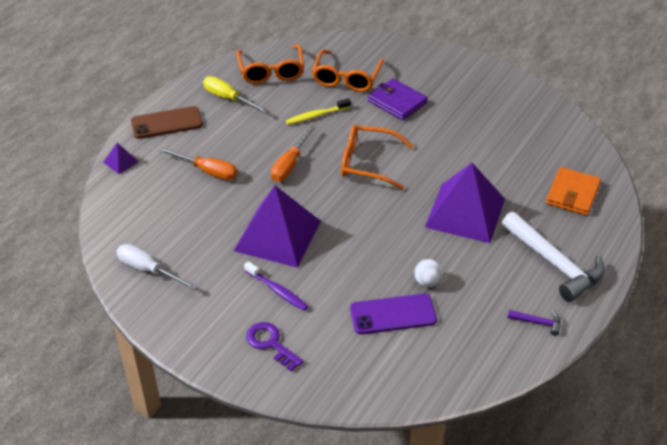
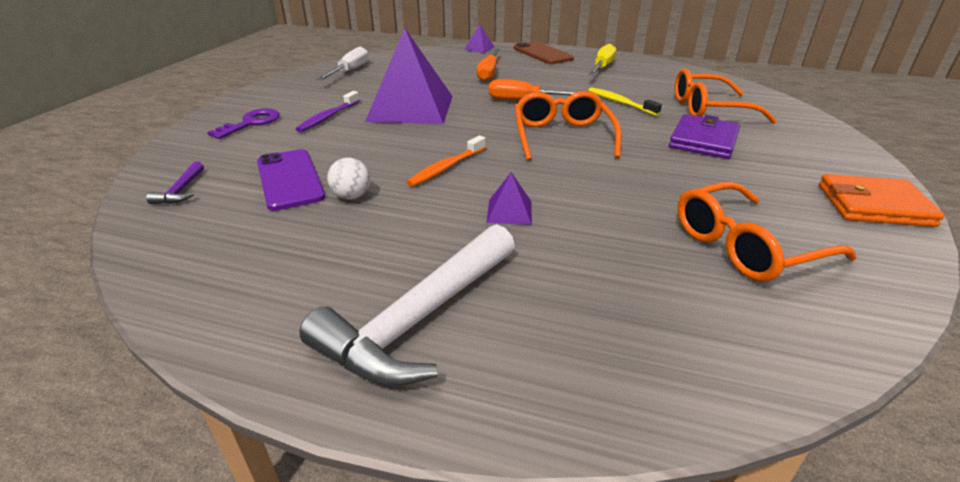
camera: 75 degrees right, 10 degrees down
(271, 71) = (667, 77): orange glasses -> orange glasses (745, 246)
(399, 231) = (446, 167): none -> orange toothbrush
(465, 212) = (509, 211): purple pyramid -> purple pyramid, size x0.41
(537, 322) = (261, 308): purple hammer -> purple hammer (181, 190)
(572, 194) = (640, 330): orange wallet -> orange wallet (873, 205)

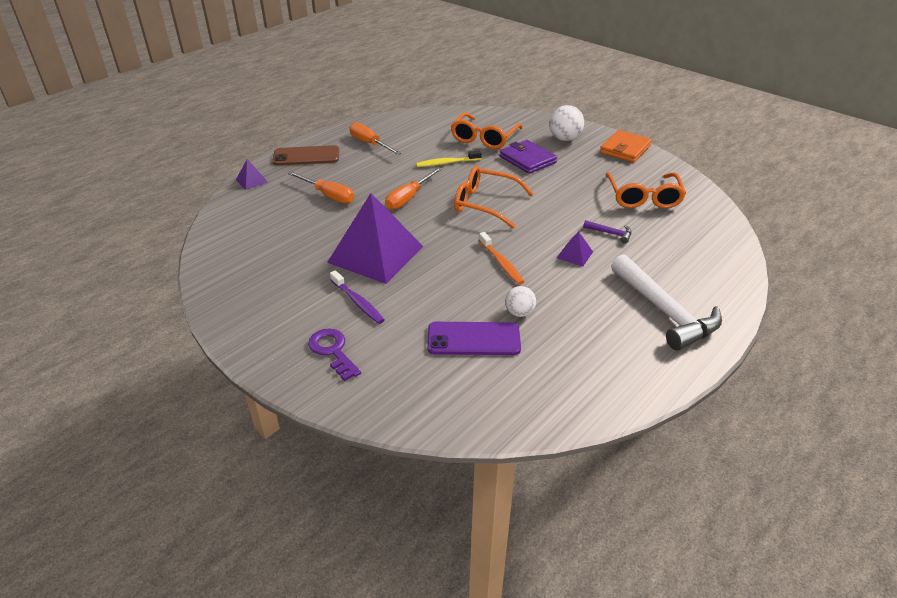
camera: 65 degrees left, 5 degrees up
(181, 190) = (457, 401): purple hammer -> purple hammer (610, 233)
(350, 71) = (237, 269): white screwdriver -> none
(602, 67) = (370, 144): yellow screwdriver -> orange screwdriver
(806, 153) = (564, 139): none -> white ball

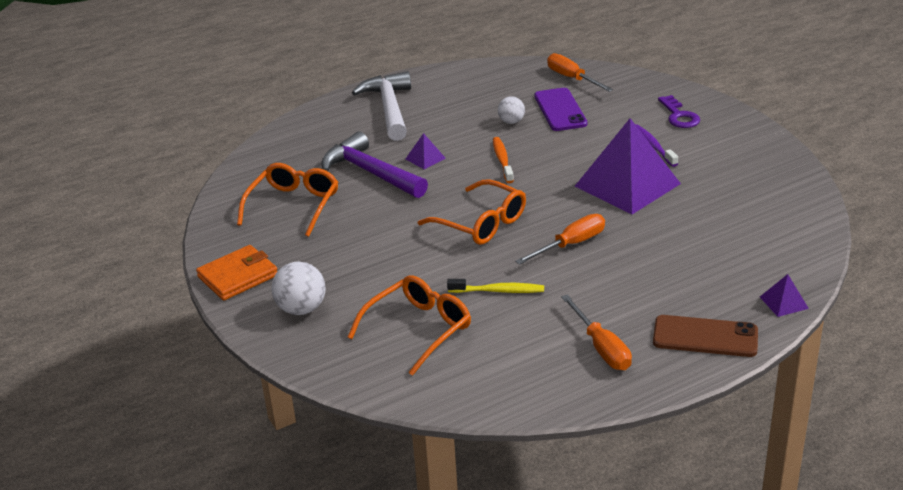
camera: 160 degrees left, 5 degrees down
(328, 195) = (674, 263): orange screwdriver -> orange screwdriver (572, 78)
(473, 339) = (560, 110): purple phone -> purple phone turned 60 degrees clockwise
(527, 159) = (384, 279): purple wallet -> none
(610, 233) = (371, 173): purple hammer -> purple hammer, size x2.35

